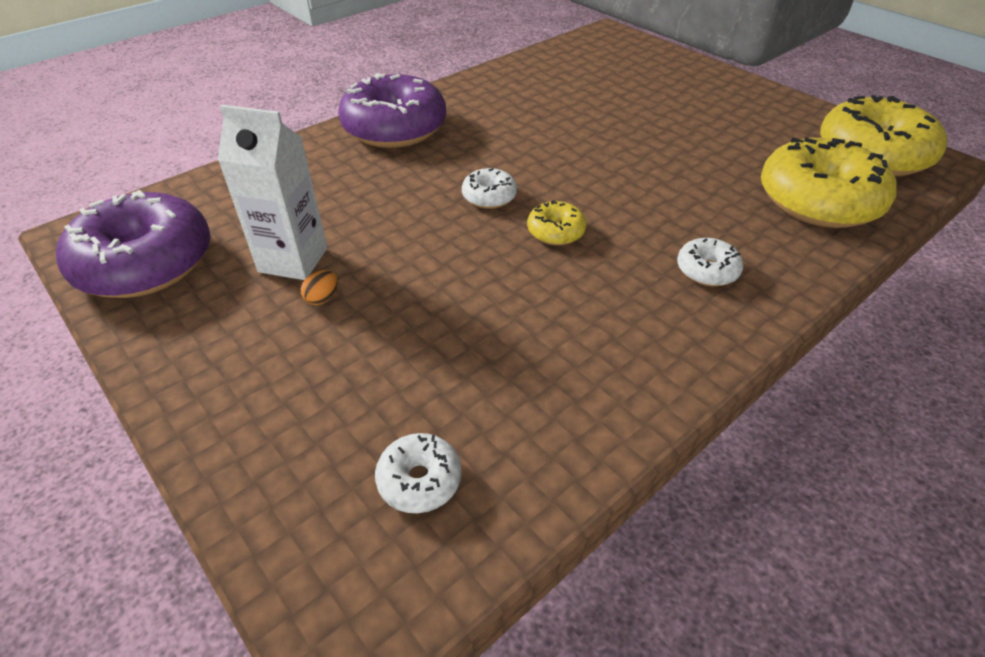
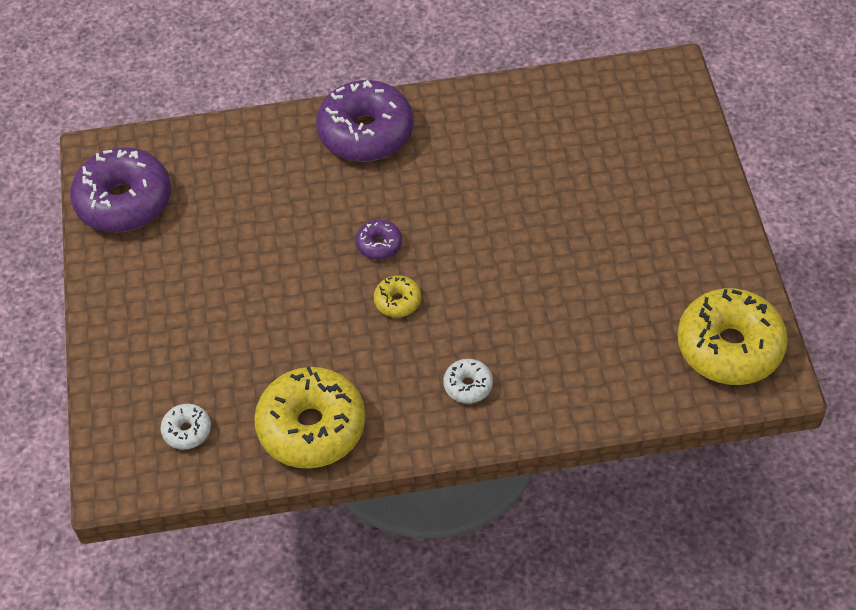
camera: 35 degrees right, 10 degrees up
(293, 260) = (212, 242): white carton -> none
(322, 298) = (210, 284): orange egg -> none
(489, 197) = (379, 244): white donut -> purple donut
(818, 201) = (621, 369): yellow donut -> yellow donut (311, 427)

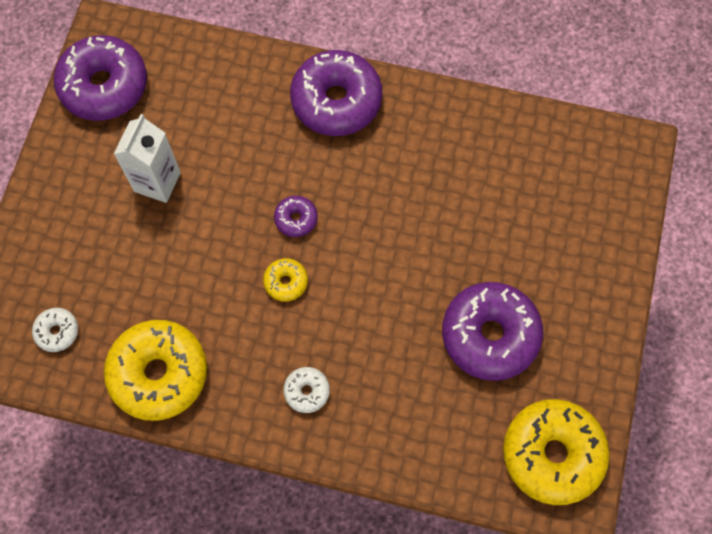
camera: 20 degrees right, 15 degrees up
(222, 263) = (157, 182): none -> white carton
(618, 272) = (490, 335): none -> purple donut

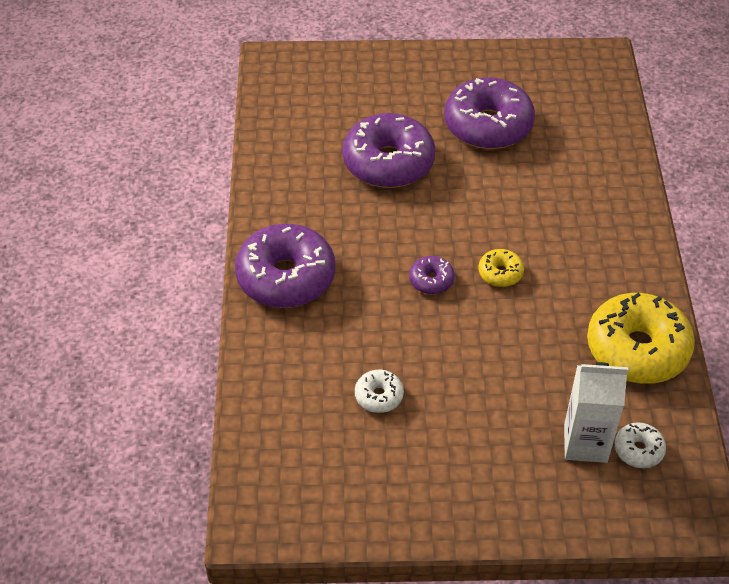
camera: 105 degrees left, 20 degrees down
(104, 86) = (330, 498): purple donut -> purple donut (388, 162)
(157, 182) = (434, 409): white carton -> white carton (585, 443)
(307, 391) = (597, 234): white donut -> white donut (379, 396)
(552, 454) = (570, 75): yellow donut -> none

